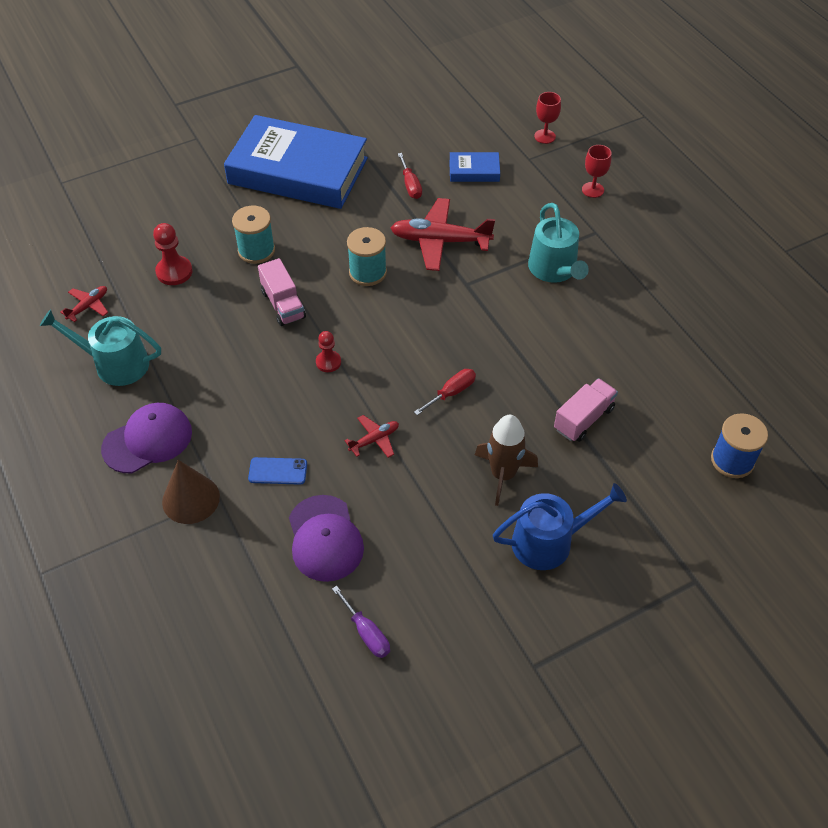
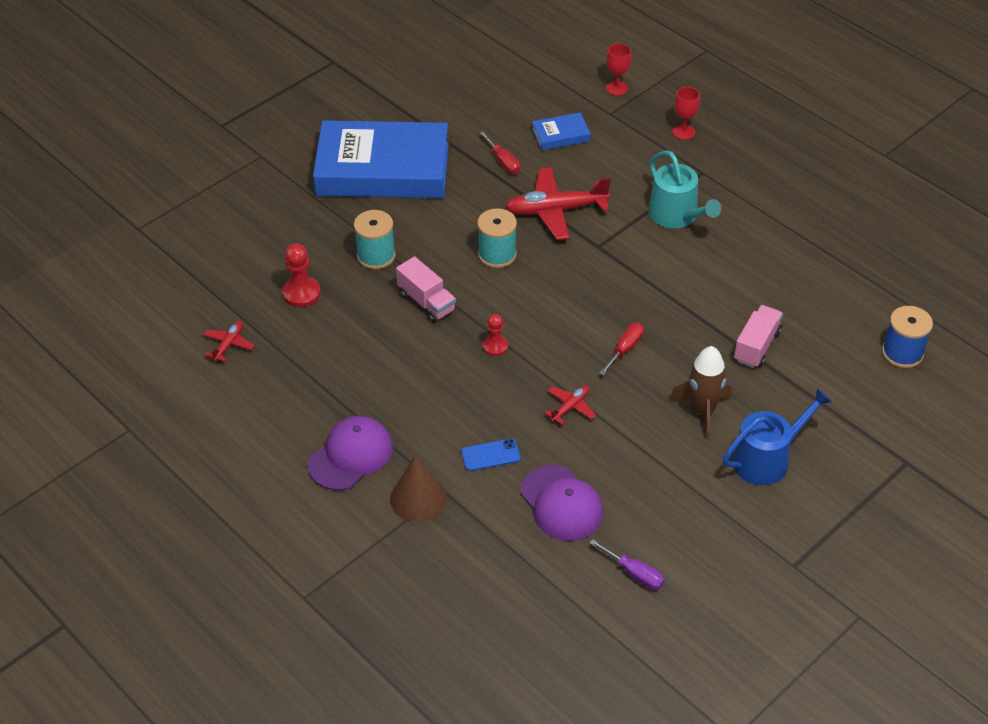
camera: 15 degrees left, 5 degrees down
(115, 364) = (283, 393): turquoise watering can -> none

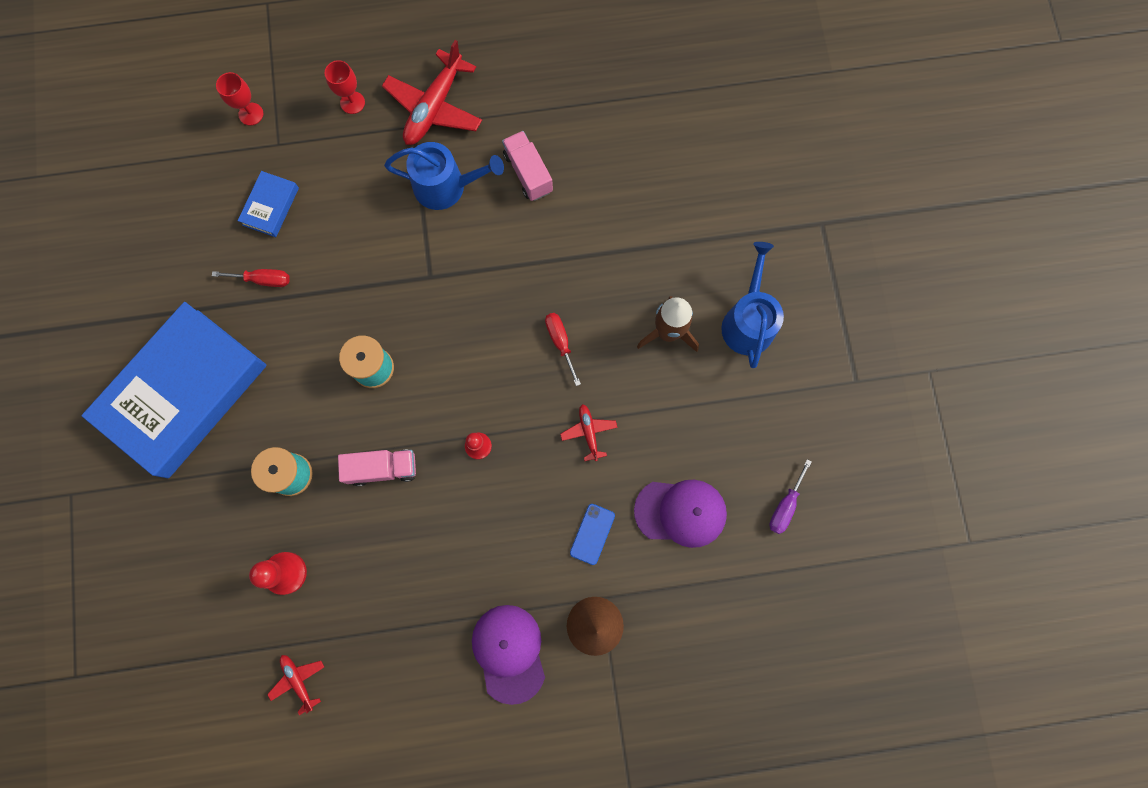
camera: 55 degrees left, 30 degrees up
(555, 210) = (360, 280): red plane -> red plane (434, 107)
(634, 574) = (785, 505): purple screwdriver -> purple screwdriver turned 135 degrees clockwise
(677, 215) = (446, 186): turquoise watering can -> blue watering can
(756, 346) = (633, 238): pink truck -> pink truck (528, 173)
(902, 353) = (720, 138): blue spool -> none

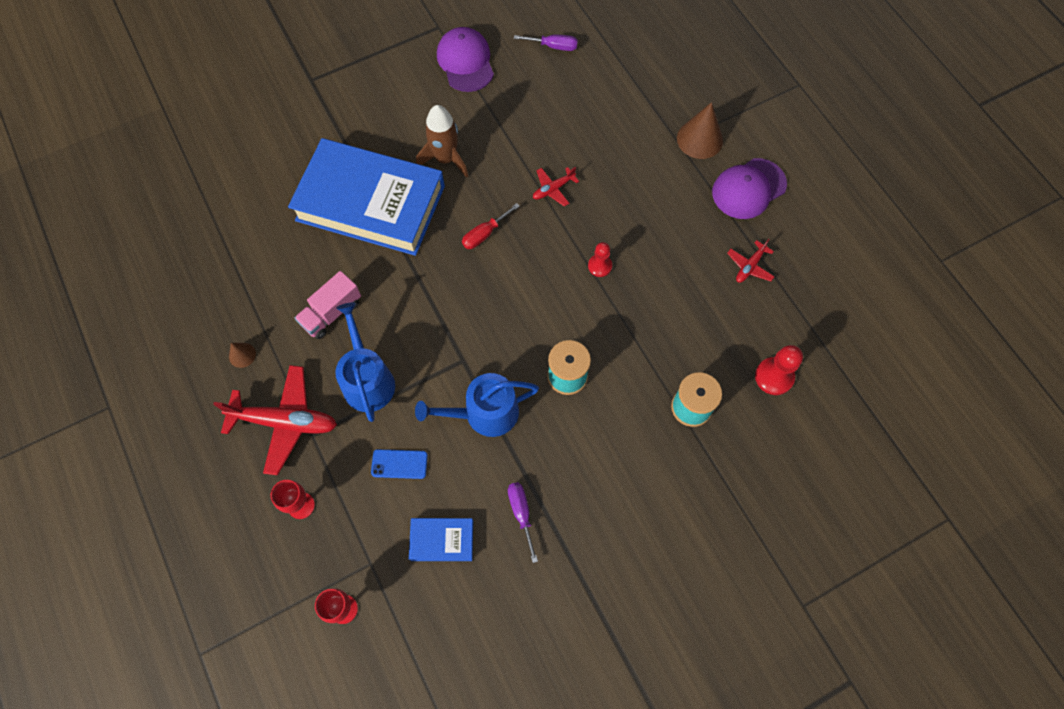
camera: 110 degrees left, 10 degrees down
(183, 392) = (661, 540): blue book -> blue book (370, 203)
(263, 280) = (521, 513): red screwdriver -> purple screwdriver
(298, 680) = (849, 331): red plane -> red plane (749, 266)
(382, 468) = (652, 333): pink truck -> none
(515, 86) = (242, 355): none -> brown cone
(592, 534) = (632, 162): blue phone -> blue phone (399, 464)
(680, 512) = (588, 109): purple cap -> purple cap (465, 62)
(748, 321) = (415, 107): blue watering can -> blue watering can (484, 413)

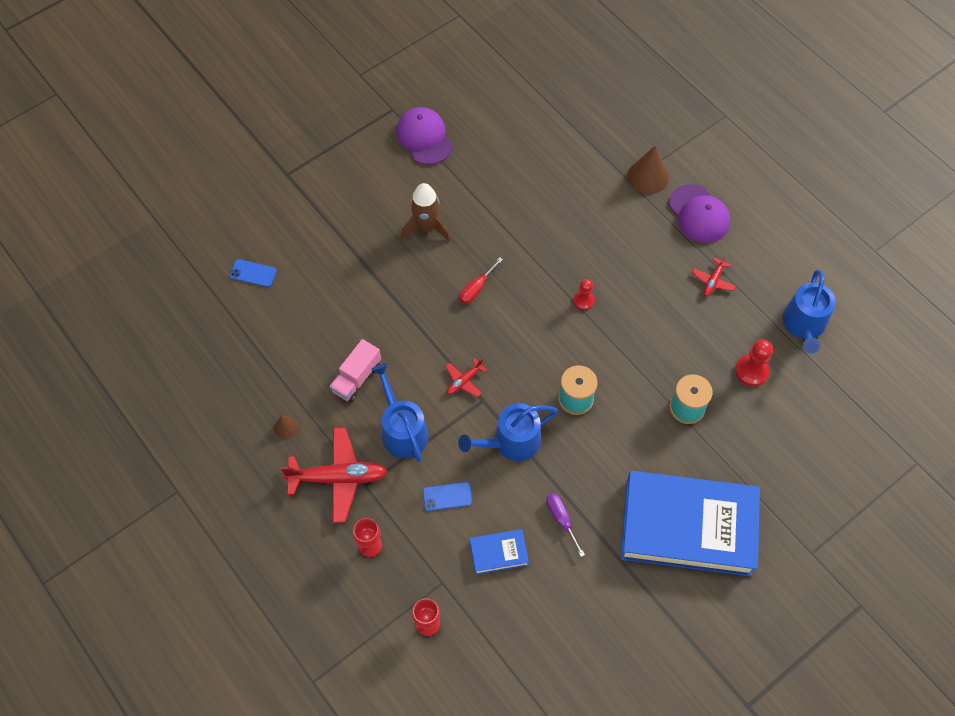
camera: 10 degrees left, 5 degrees down
(249, 180) = (253, 273): none -> blue phone
(370, 203) = (368, 277): blue book -> blue book (688, 527)
(553, 46) = (501, 112): purple screwdriver -> none
(553, 189) = (528, 240): red plane -> red plane (464, 381)
(748, 189) = (699, 214): purple cap -> purple cap turned 75 degrees counterclockwise
(844, 333) = (804, 325): none -> blue watering can

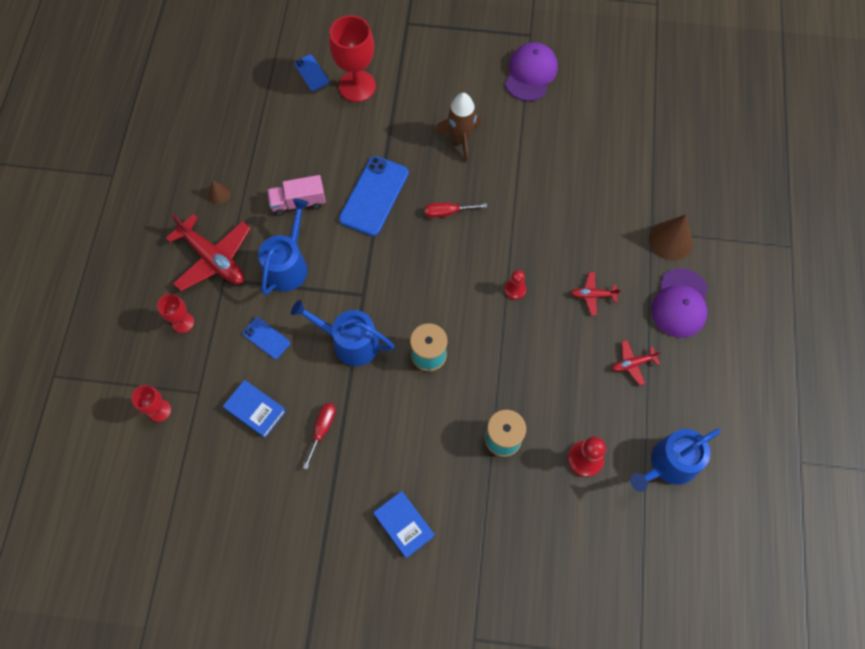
camera: 45 degrees right, 5 degrees up
(302, 253) = (357, 86): none -> red goblet
(409, 323) = (374, 196): none -> blue phone
(464, 381) = (366, 269): red plane -> red plane (593, 295)
(561, 519) = (322, 429): purple screwdriver -> red screwdriver
(688, 527) = (404, 525): blue book -> blue book, size x0.41

